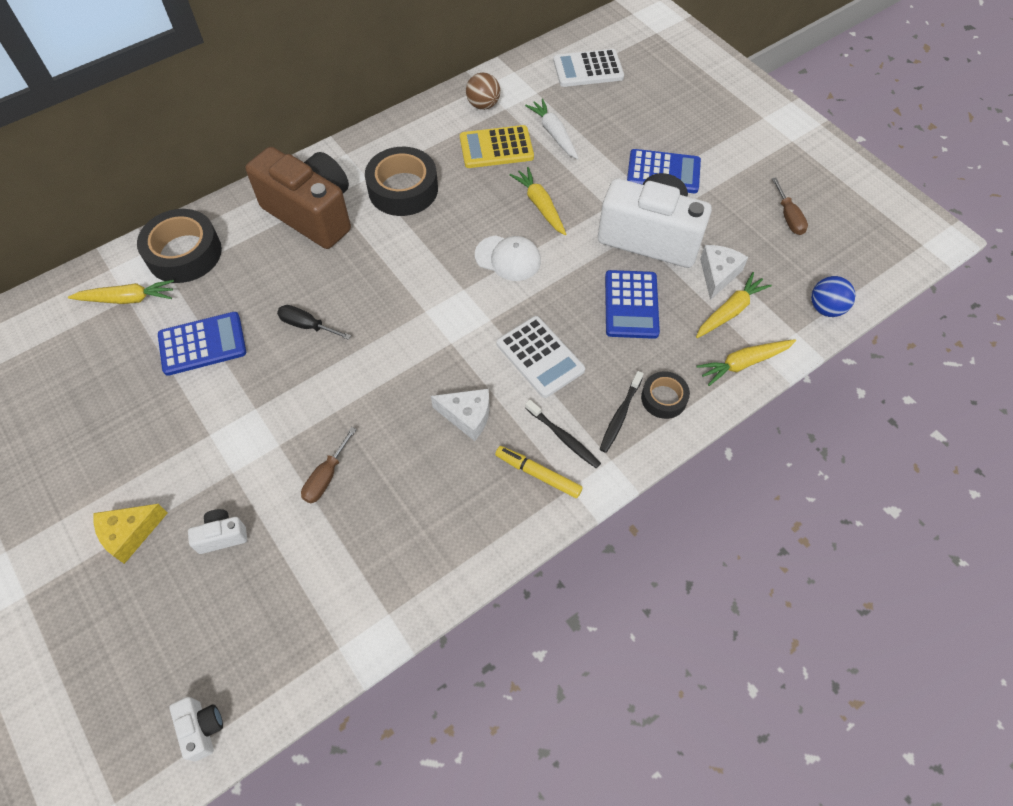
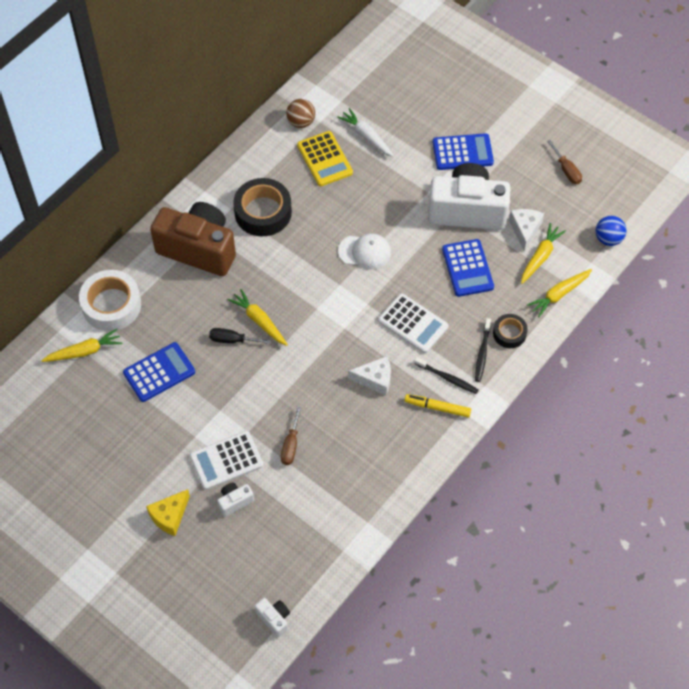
camera: 15 degrees left, 0 degrees up
(184, 253) = (111, 305): black tape -> white tape
(496, 148) = (324, 159): yellow calculator -> yellow calculator turned 90 degrees counterclockwise
(540, 205) = (375, 202): yellow carrot -> yellow carrot (259, 321)
(588, 69) = (376, 69): white calculator -> white calculator (226, 460)

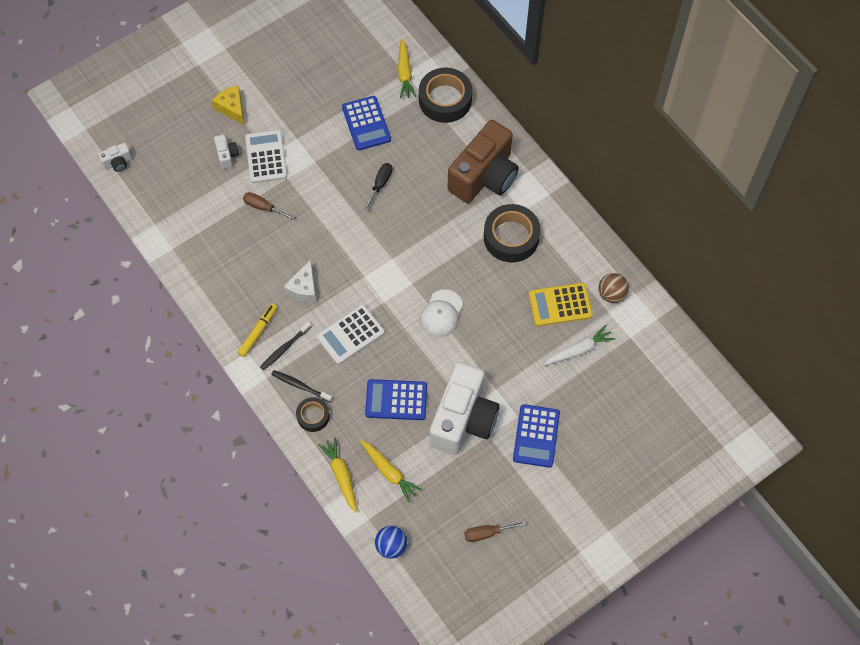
camera: 105 degrees right, 5 degrees up
(111, 305) = (445, 100): white tape -> black tape
(259, 321) = (393, 209): yellow carrot -> none
(525, 230) = (425, 467): white cheese -> none

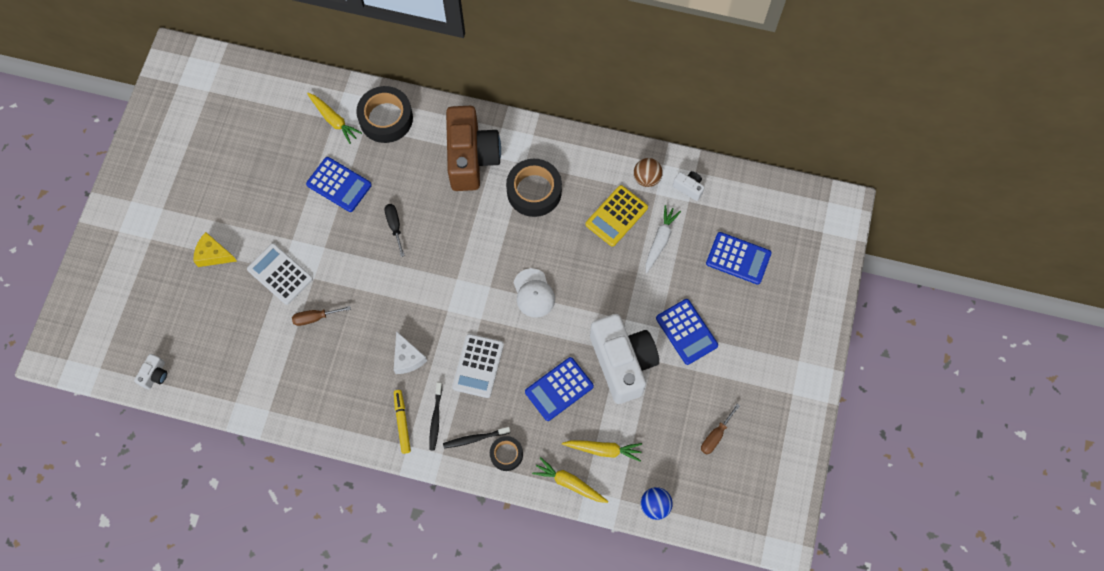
camera: 40 degrees left, 5 degrees up
(227, 155) = (246, 298): white camera -> white camera (688, 188)
(631, 413) = (738, 258): none -> blue calculator

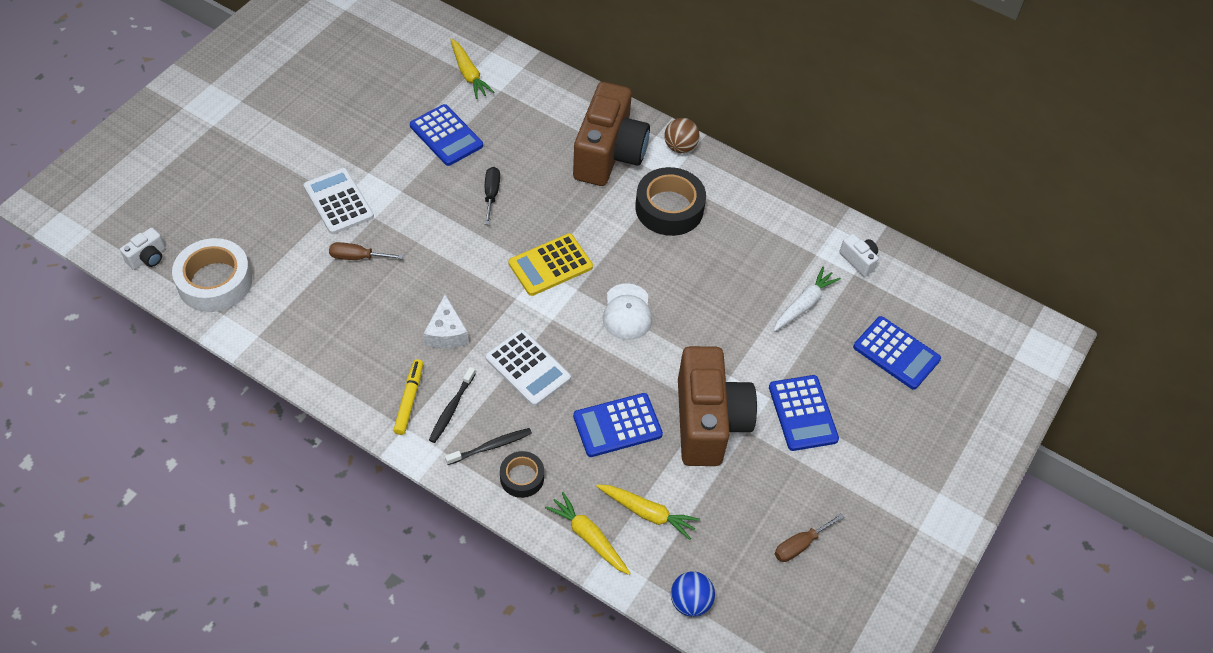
camera: 15 degrees right, 15 degrees down
(213, 255) = (274, 160): yellow cheese -> none
(216, 377) = (215, 282): none -> white tape
(386, 118) = (527, 89): black tape -> none
(475, 438) = (490, 446): black toothbrush -> black toothbrush turned 150 degrees clockwise
(478, 366) = (527, 368): white calculator -> white calculator turned 75 degrees counterclockwise
(616, 216) = (759, 263): yellow calculator -> yellow calculator (550, 265)
(622, 363) = (708, 422): white camera -> brown camera
(646, 178) = (810, 235): brown ball -> brown ball (680, 147)

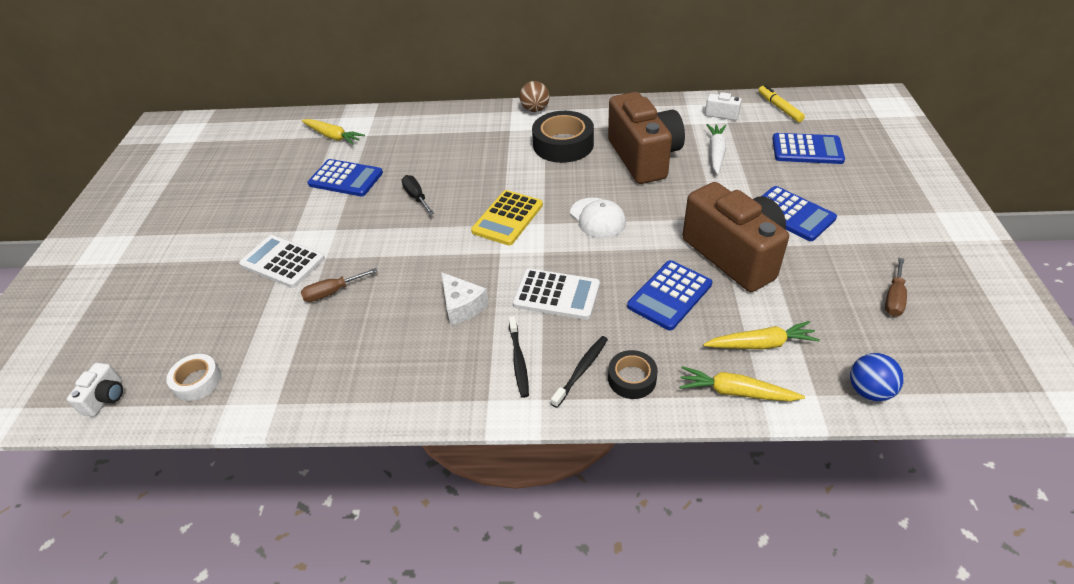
camera: 25 degrees left, 10 degrees down
(215, 282) = (197, 381): white tape -> white tape, size x0.56
(409, 400) = (473, 375): yellow marker -> yellow marker (779, 108)
(609, 154) = (487, 135): brown camera -> brown camera (644, 157)

